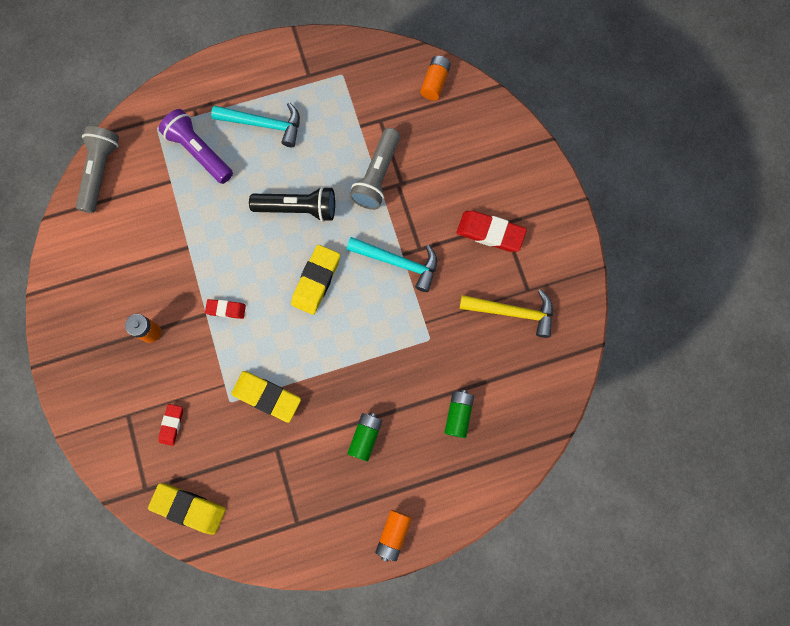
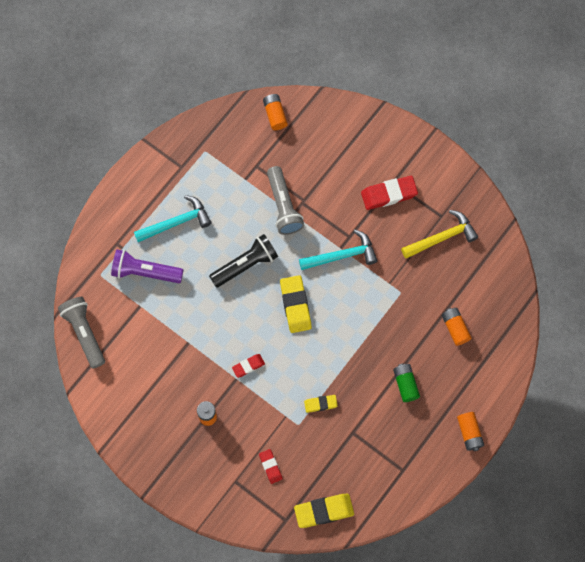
camera: 35 degrees left, 5 degrees down
(267, 396) = (320, 404): yellow eraser -> yellow eraser, size x0.57
(458, 414) = (455, 328): green battery -> orange battery

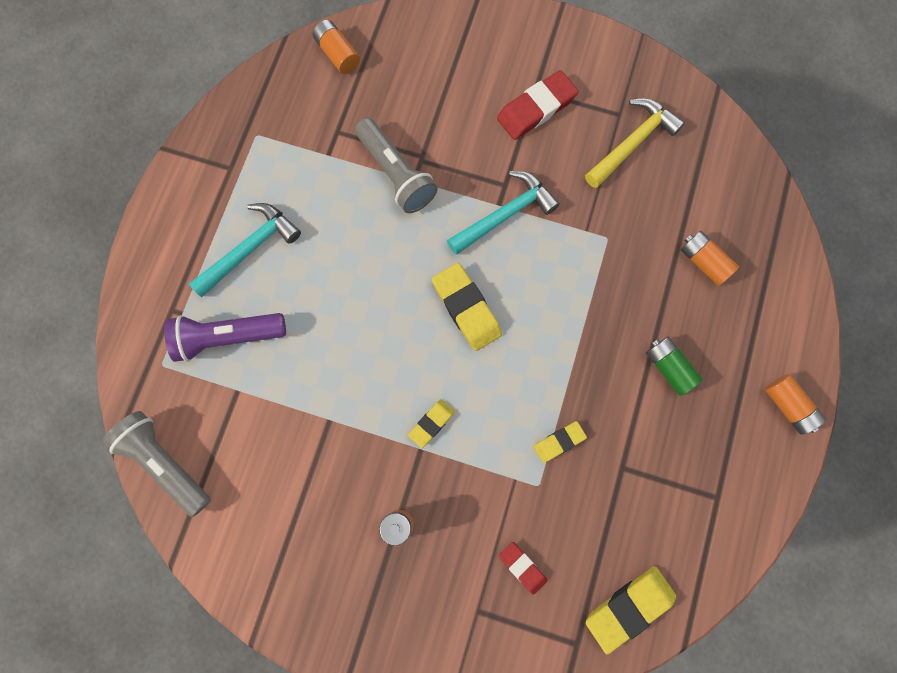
camera: 20 degrees left, 5 degrees up
(245, 265) = (372, 275): black flashlight -> none
(248, 366) = (431, 423): red eraser -> yellow eraser

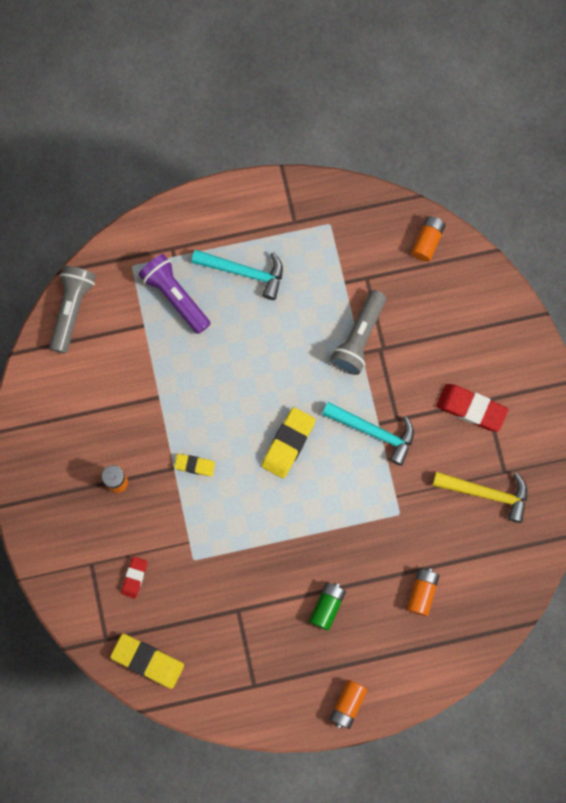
camera: 60 degrees right, 0 degrees up
(559, 442) = (231, 558): yellow eraser -> none

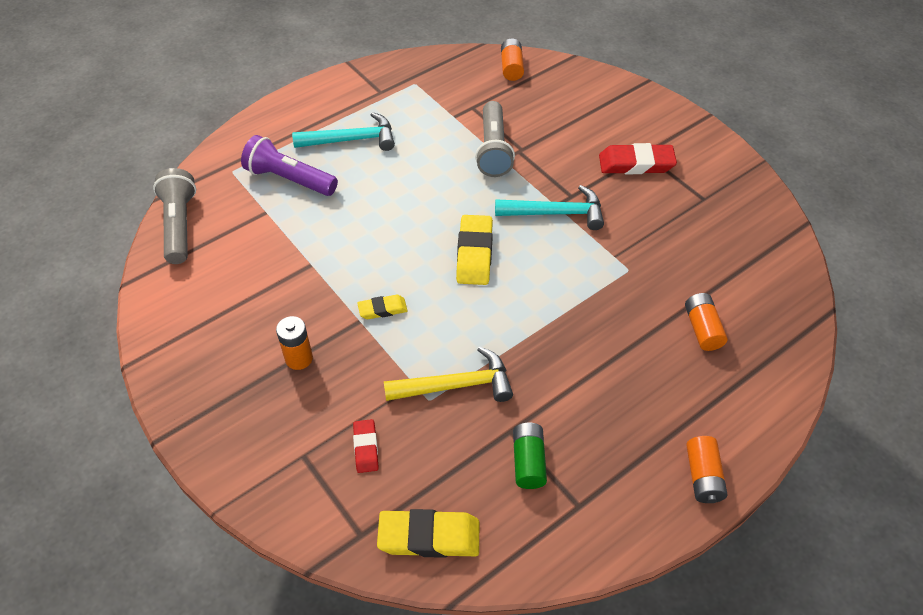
camera: 25 degrees left, 25 degrees down
(327, 606) = (611, 384): green battery -> green battery (528, 461)
(486, 493) = (700, 221): yellow hammer -> yellow hammer (456, 385)

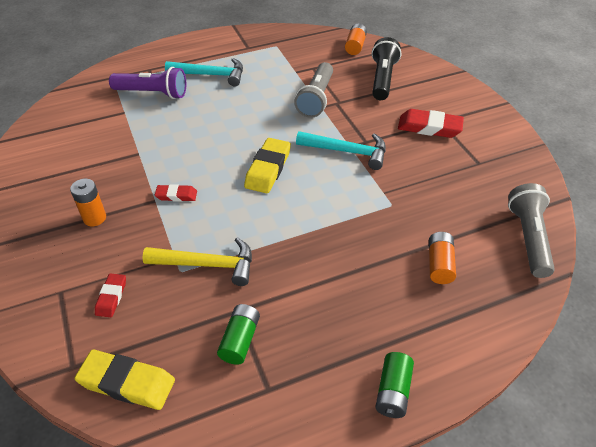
camera: 15 degrees right, 5 degrees down
(180, 225) = (58, 110): grey flashlight -> grey flashlight (528, 238)
(289, 179) = (152, 93): purple flashlight -> purple flashlight turned 150 degrees clockwise
(382, 309) = (176, 195): yellow eraser -> red eraser
(561, 108) = (383, 79): none -> black flashlight
(702, 476) = (393, 391): orange battery -> green battery

